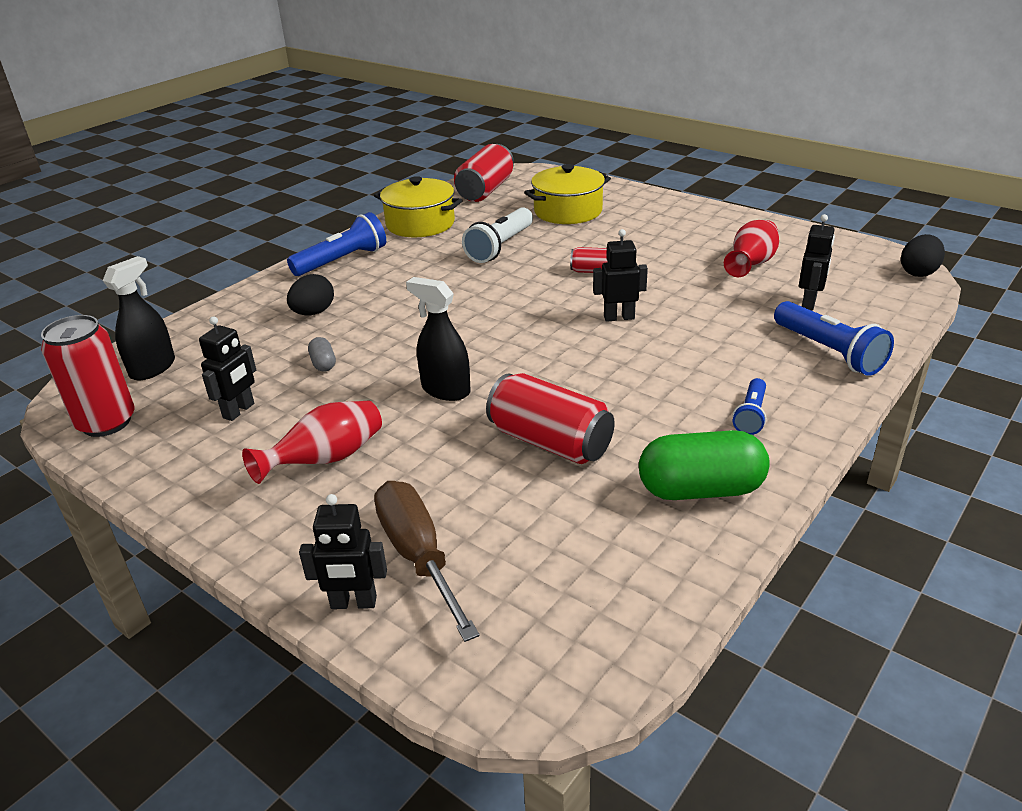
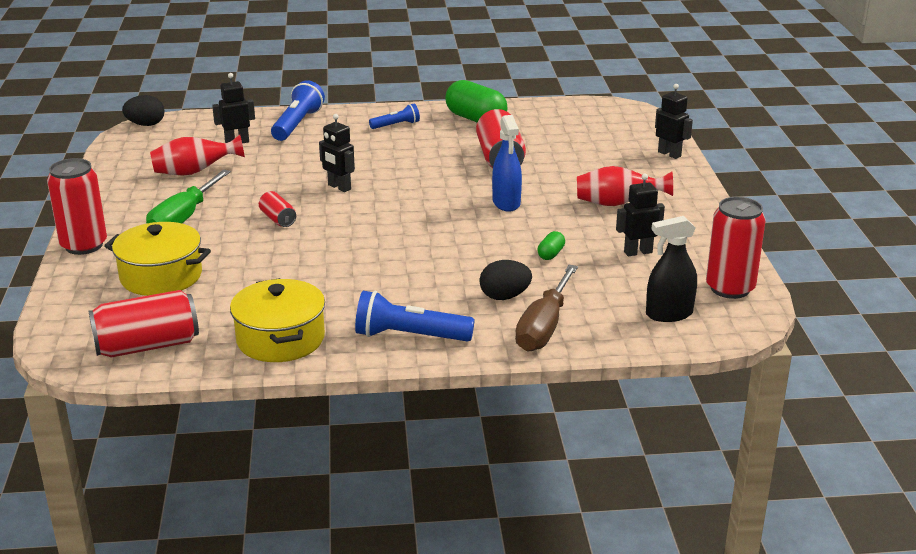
camera: 135 degrees left, 5 degrees down
(323, 363) = (551, 254): grey capsule -> green capsule
(418, 556) = (624, 154): brown screwdriver -> brown screwdriver (544, 327)
(445, 390) = (506, 203): black spray bottle -> blue spray bottle
(500, 247) = (282, 274): white flashlight -> none
(654, 238) = (183, 218): none -> green screwdriver
(658, 199) = (84, 245): none -> red can

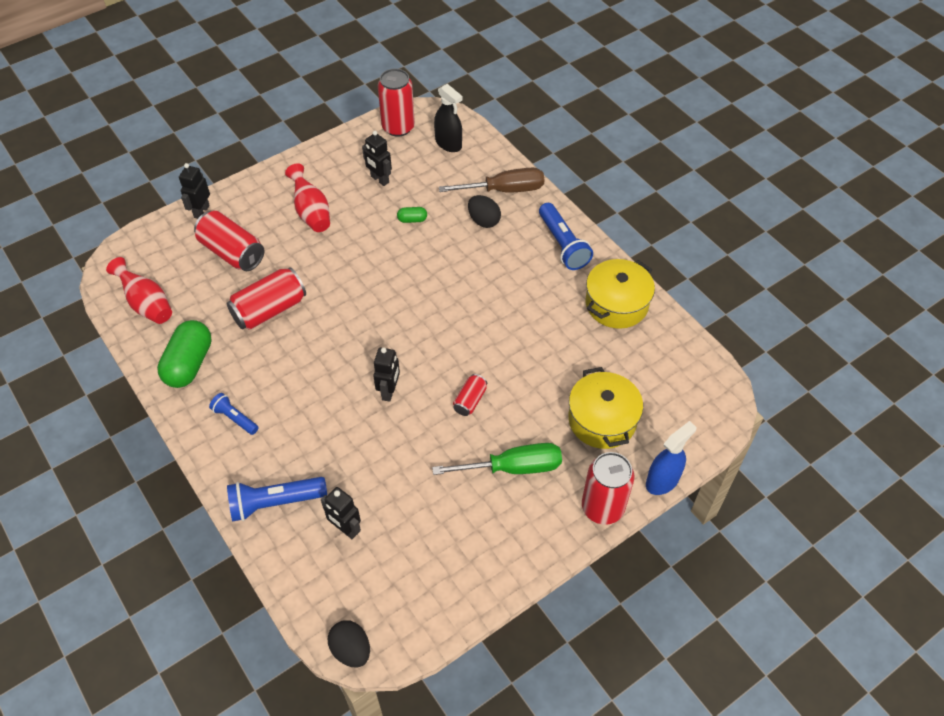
camera: 120 degrees left, 25 degrees up
(147, 346) = (680, 368): red can -> red can (232, 252)
(195, 172) = (428, 520): red vase -> red vase (146, 304)
(506, 203) = (349, 273): blue spray bottle -> blue spray bottle (662, 480)

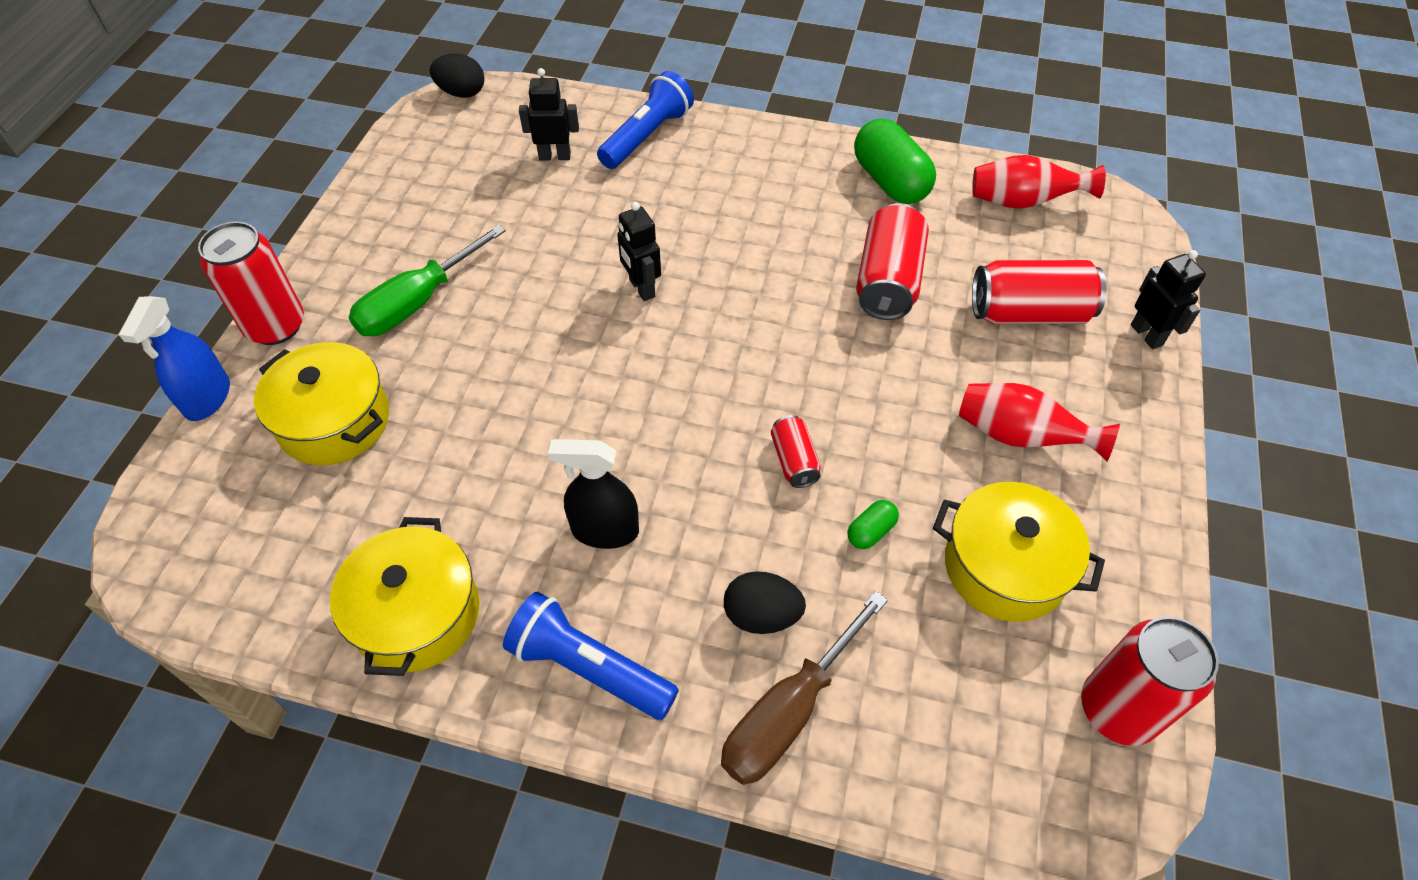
camera: 140 degrees right, 0 degrees up
(235, 418) = (775, 169): blue flashlight -> none
(379, 179) = (1005, 567): black robot -> yellow pot
(448, 143) = (993, 745): black spray bottle -> black spray bottle (605, 530)
(470, 400) = (532, 338): red can -> red can (794, 460)

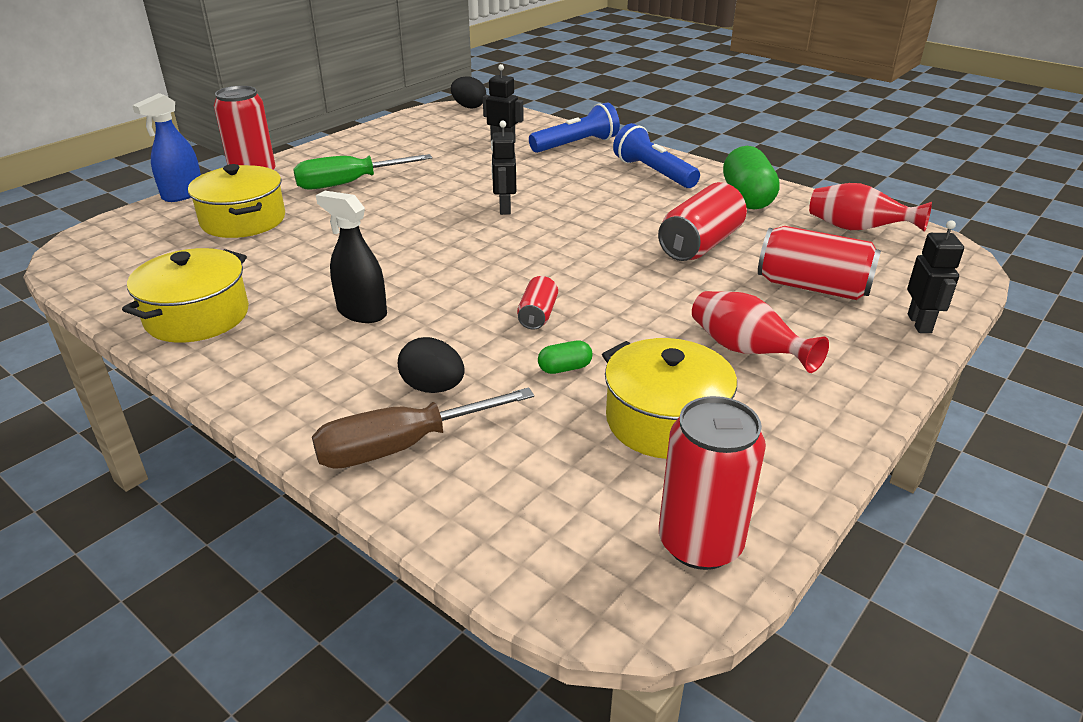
camera: 25 degrees right, 20 degrees down
(589, 667) = (280, 376): blue flashlight -> blue flashlight (653, 172)

